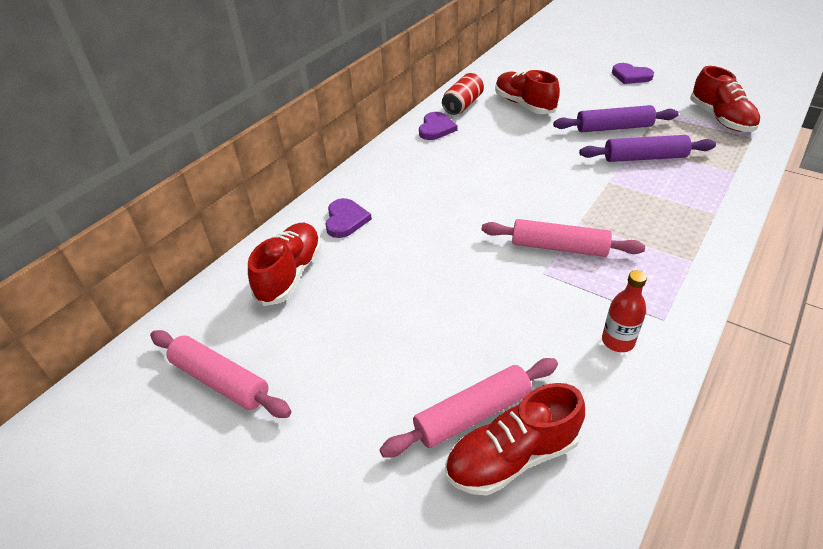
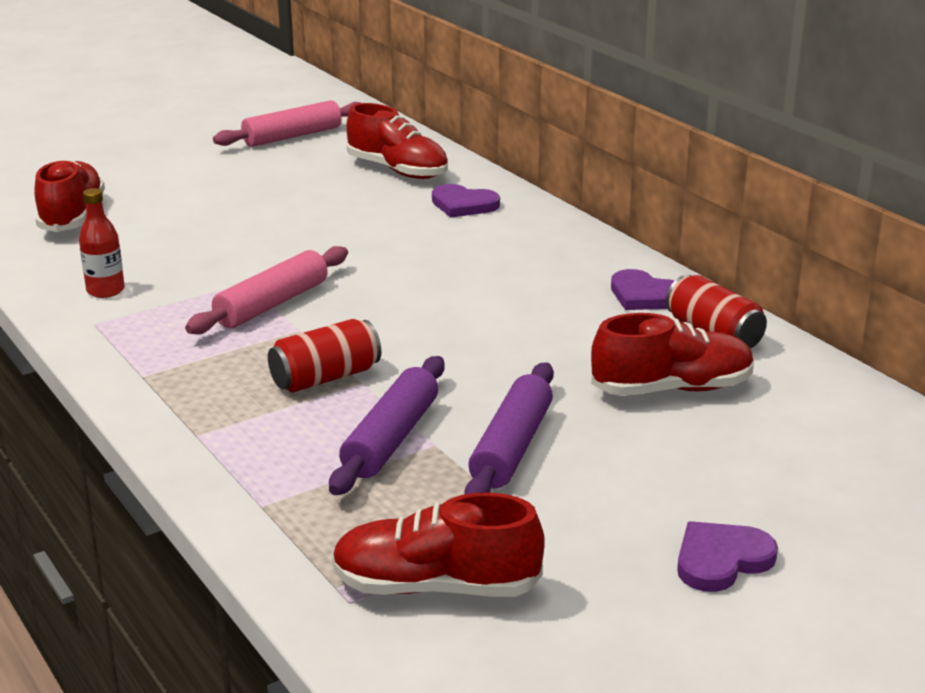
camera: 110 degrees right, 15 degrees down
(472, 414) = (128, 212): pink rolling pin -> none
(617, 195) = (325, 377): none -> red can

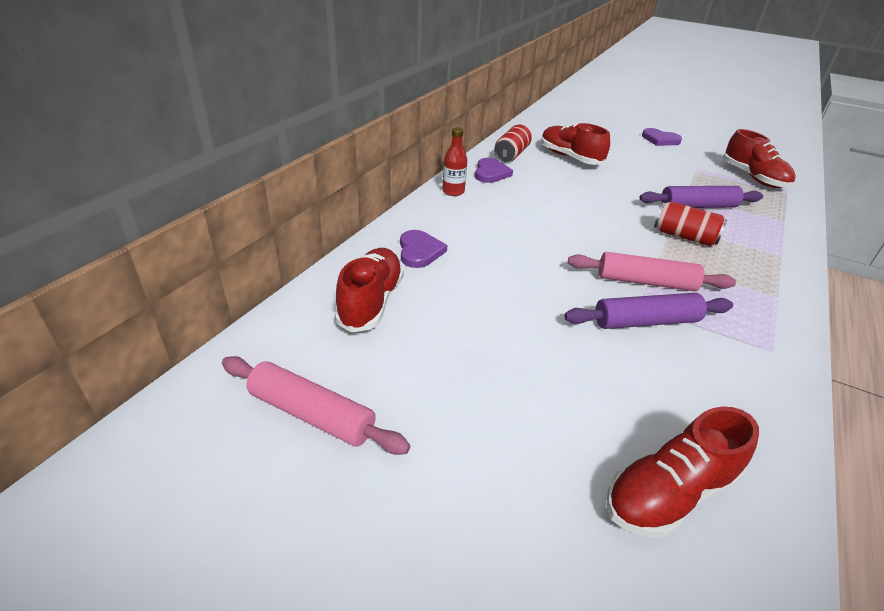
camera: 120 degrees left, 10 degrees up
(105, 291) = (736, 371): red bottle -> red bottle (453, 191)
(511, 447) = (660, 180): purple rolling pin -> purple rolling pin (646, 321)

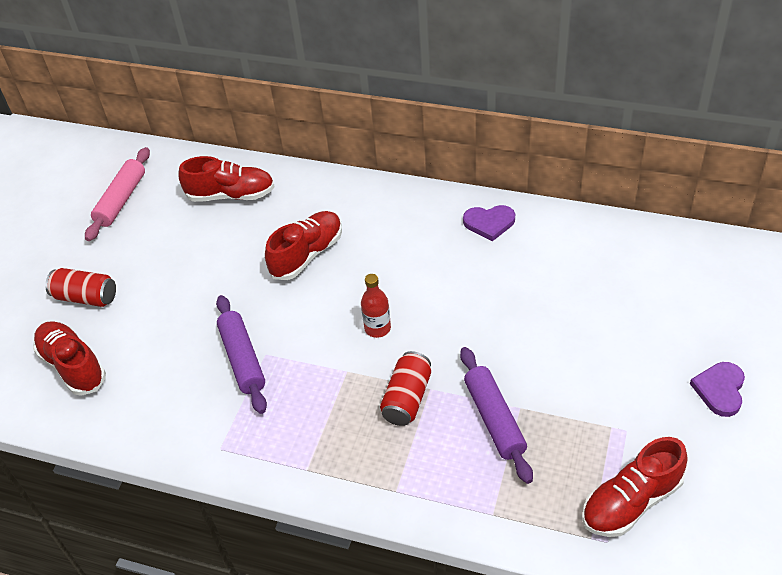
camera: 85 degrees right, 10 degrees up
(419, 251) = (308, 204): purple heart -> none
(453, 191) = (428, 203): red bottle -> red bottle (377, 328)
(511, 155) = (552, 232): red can -> red can (86, 297)
(570, 157) = (578, 287): red shoe -> red shoe (307, 255)
(646, 282) = (304, 361): pink rolling pin -> none

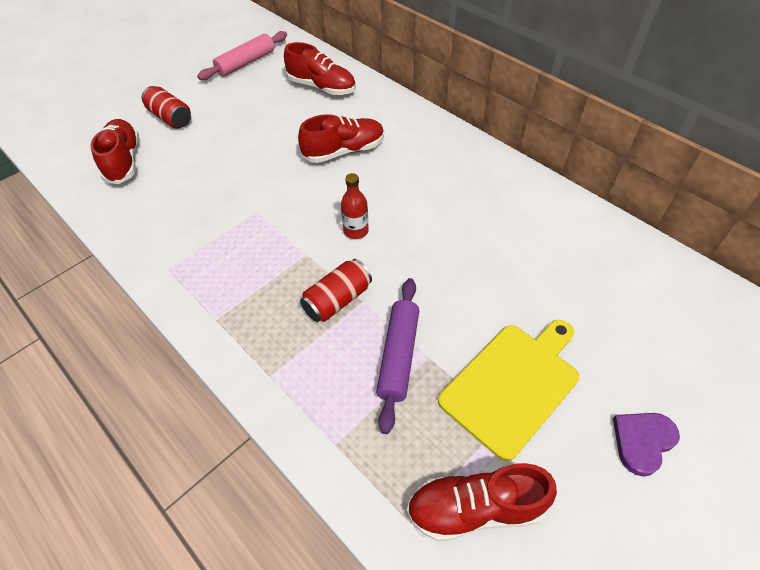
camera: 25 degrees right, 5 degrees up
(242, 359) = (237, 208): purple rolling pin -> none
(489, 223) = (510, 186): purple heart -> none
(601, 396) = (513, 384): none -> yellow cutting board

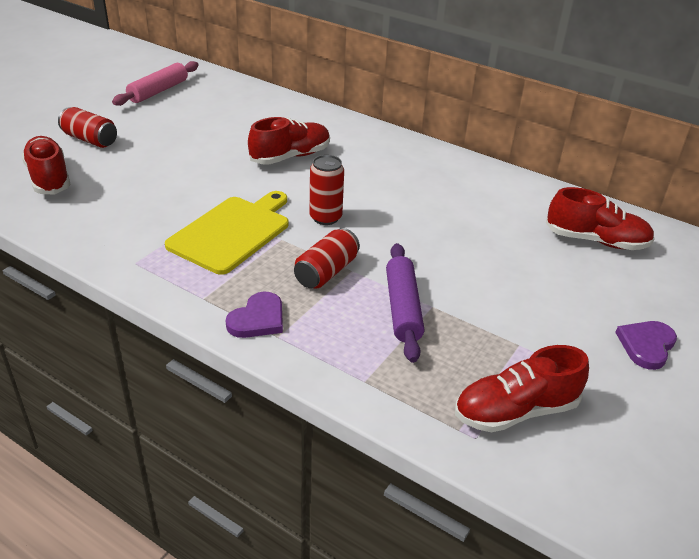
camera: 15 degrees left, 15 degrees down
(257, 351) = (258, 319): none -> purple heart
(322, 87) = (248, 107): red shoe -> red shoe (596, 241)
(356, 231) = (325, 217): red bottle -> red can
(513, 384) = (518, 318): yellow cutting board -> yellow cutting board (232, 232)

